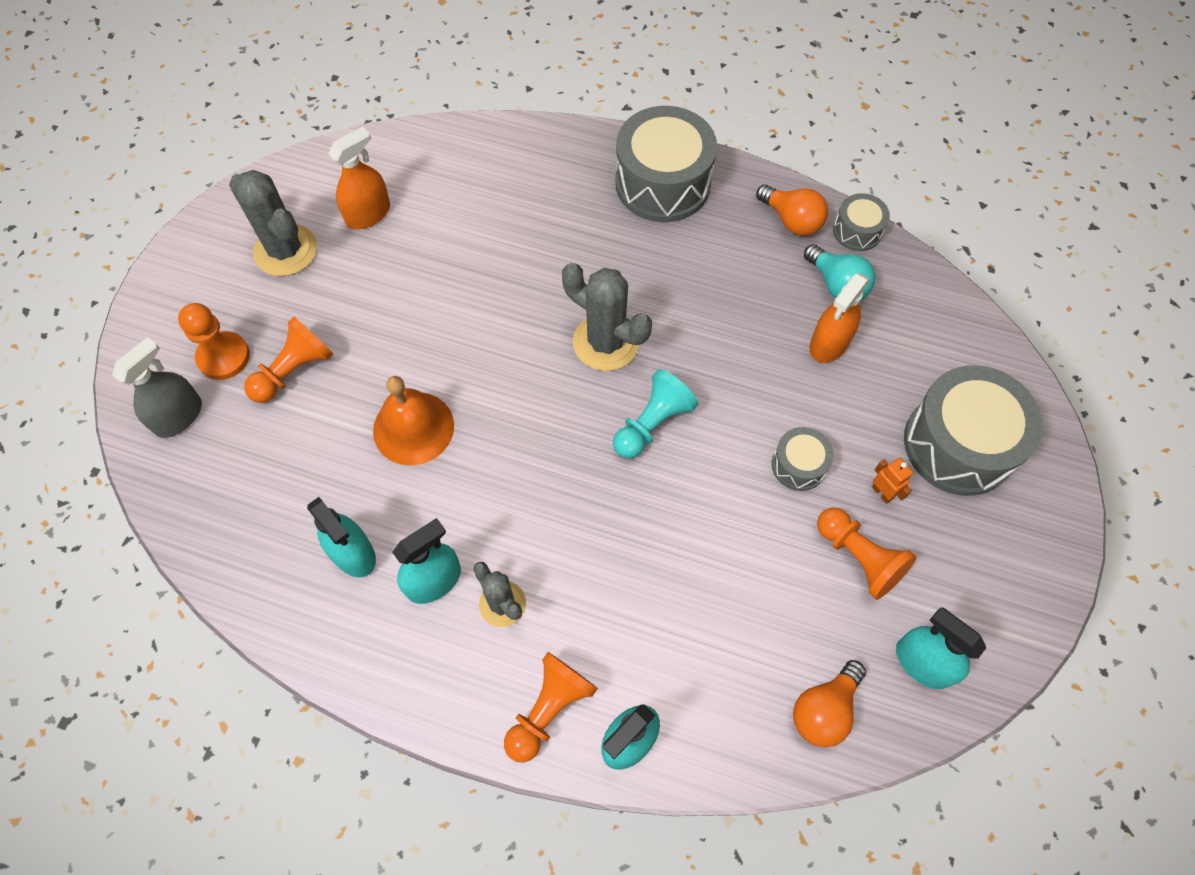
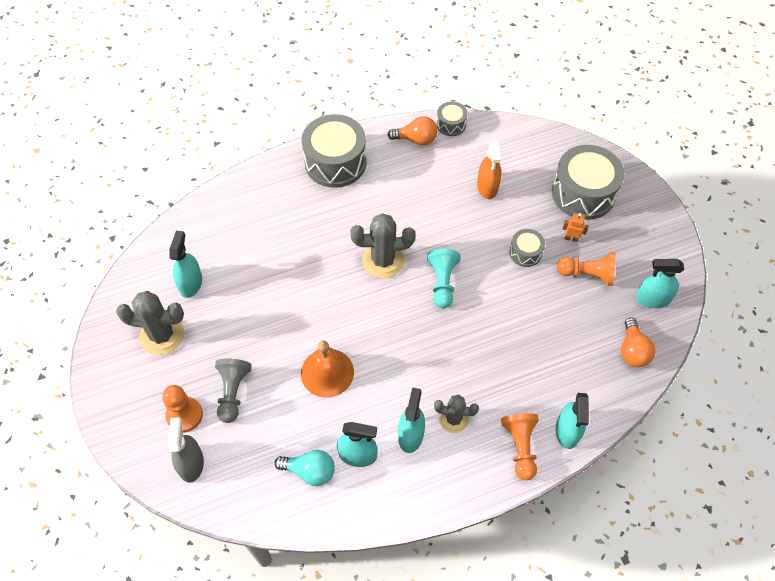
camera: 40 degrees left, 5 degrees down
(294, 371) = (233, 392): orange pawn -> grey pawn
(368, 214) = (190, 283): orange spray bottle -> turquoise spray bottle
(837, 284) = (465, 156): turquoise light bulb -> turquoise light bulb (310, 471)

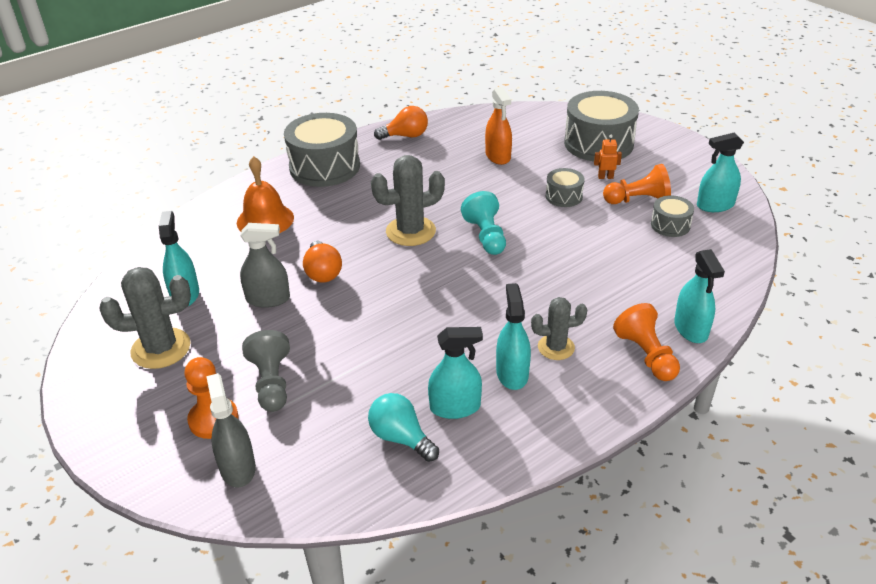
camera: 15 degrees left, 20 degrees down
(251, 305) = (268, 299): none -> grey spray bottle
(310, 471) = (401, 438): turquoise light bulb -> turquoise light bulb turned 135 degrees counterclockwise
(327, 372) = (385, 338): orange bell -> orange bell (265, 220)
(451, 124) = (437, 120): grey drum -> grey drum (670, 225)
(632, 350) = (720, 248): orange light bulb -> orange light bulb (323, 272)

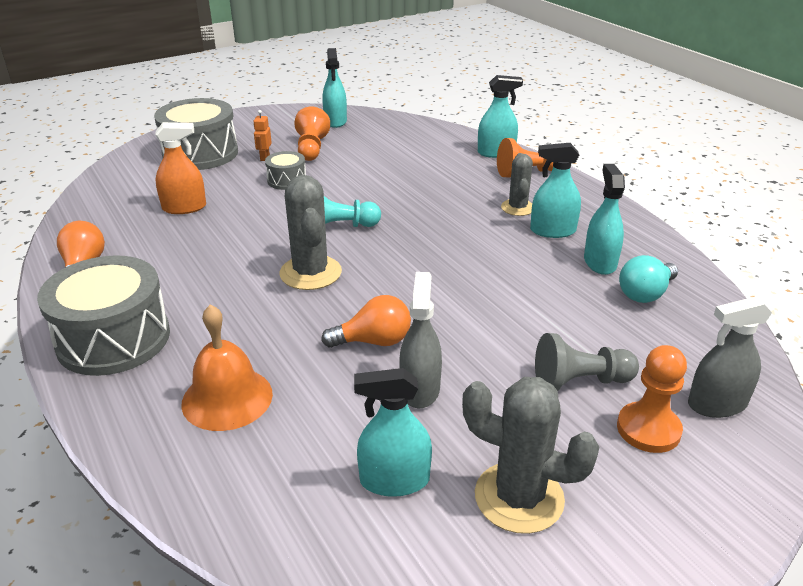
camera: 85 degrees left, 5 degrees down
(161, 348) = (519, 497): grey cactus -> grey cactus turned 60 degrees counterclockwise
(670, 225) = (356, 141): grey drum -> none

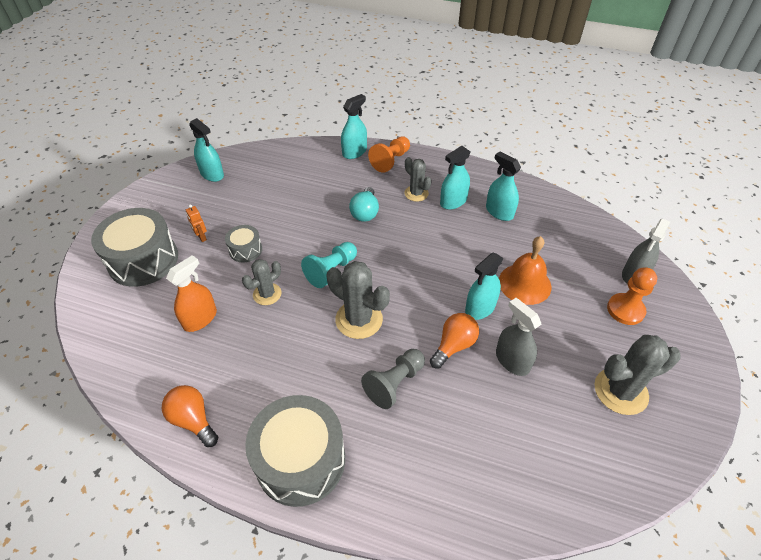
camera: 40 degrees left, 15 degrees up
(227, 398) = (426, 446): orange bell -> orange bell (524, 283)
(259, 217) = (267, 294): none -> grey cactus
(311, 149) = (227, 210): orange pawn -> none
(394, 480) = (564, 426): turquoise spray bottle -> turquoise spray bottle (480, 308)
(580, 381) = (572, 301): grey pawn -> grey pawn (394, 383)
(645, 294) = (540, 222): turquoise light bulb -> turquoise light bulb (365, 212)

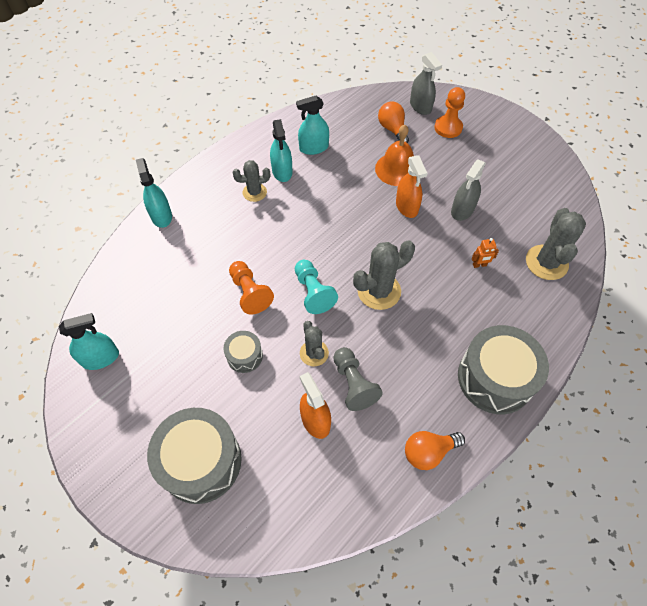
camera: 65 degrees left, 10 degrees up
(201, 237) = (200, 393): orange robot -> orange robot (479, 265)
(365, 212) = (255, 240): turquoise light bulb -> none
(390, 161) = (196, 193): orange pawn -> orange pawn (250, 293)
(394, 383) = (452, 290): grey pawn -> grey pawn (353, 384)
(454, 346) = (434, 238): orange light bulb -> orange light bulb (392, 129)
(480, 308) = (407, 206): turquoise spray bottle -> orange spray bottle
(512, 361) = (462, 210): grey spray bottle -> grey spray bottle turned 45 degrees counterclockwise
(620, 391) = (509, 165): grey cactus -> grey cactus (546, 262)

